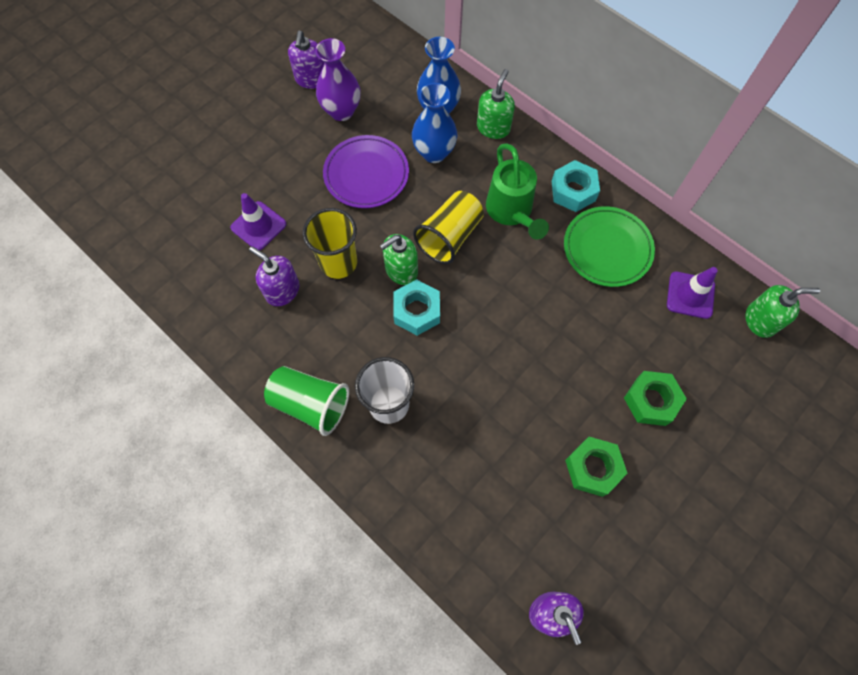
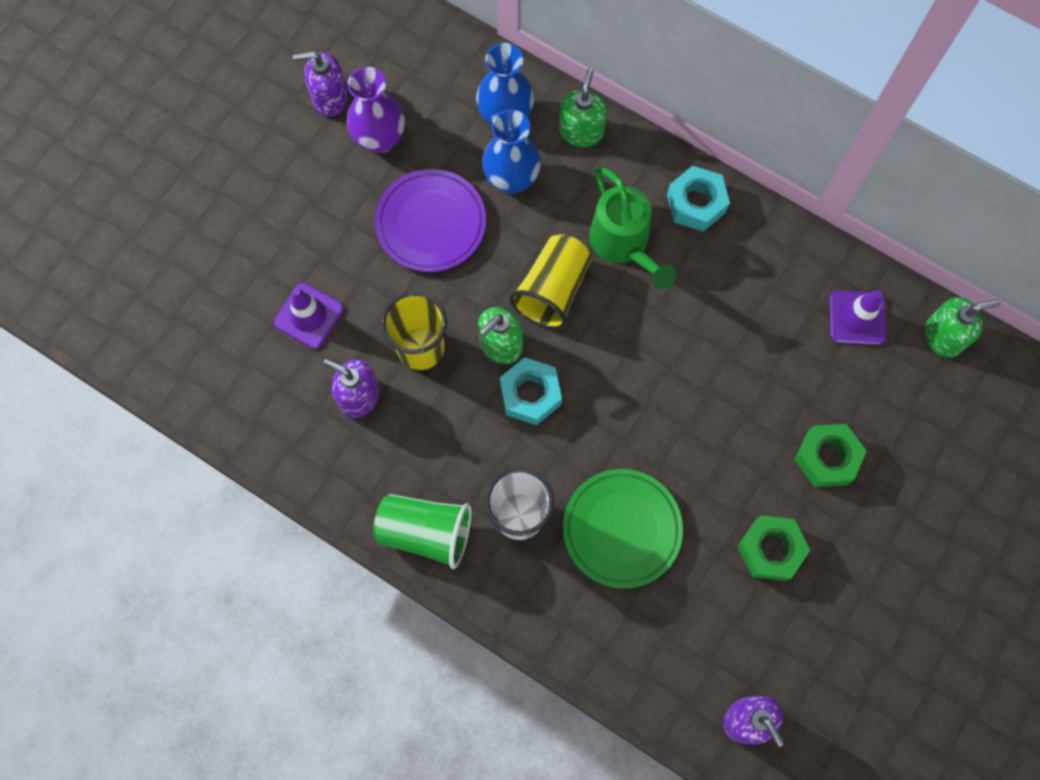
camera: 10 degrees left, 5 degrees up
(311, 79) = (330, 98): purple soap dispenser -> purple soap dispenser turned 90 degrees clockwise
(607, 249) = (749, 274): green plate -> green plate (622, 529)

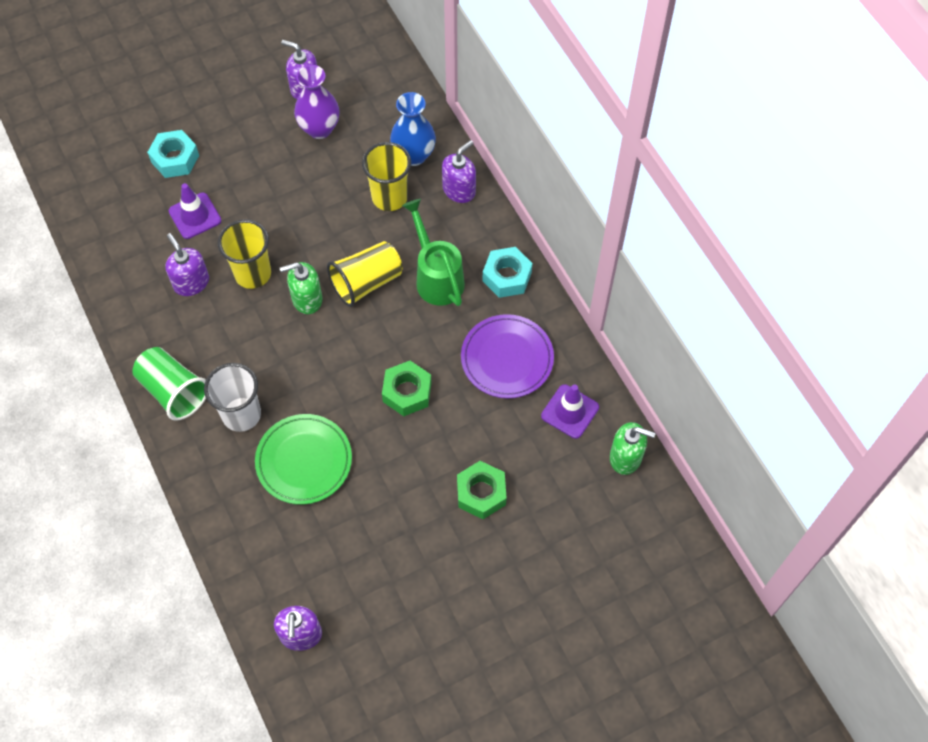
camera: 30 degrees right, 10 degrees down
(431, 223) = (315, 198): purple plate -> purple plate (507, 359)
(511, 179) = (389, 197): blue vase -> yellow cup
(530, 394) = (304, 341): turquoise nut -> turquoise nut (175, 159)
(581, 131) = (459, 190): green soap dispenser -> purple soap dispenser
(623, 244) = (437, 277): green watering can -> green watering can turned 150 degrees clockwise
(770, 550) = (397, 532): green nut -> green nut (407, 392)

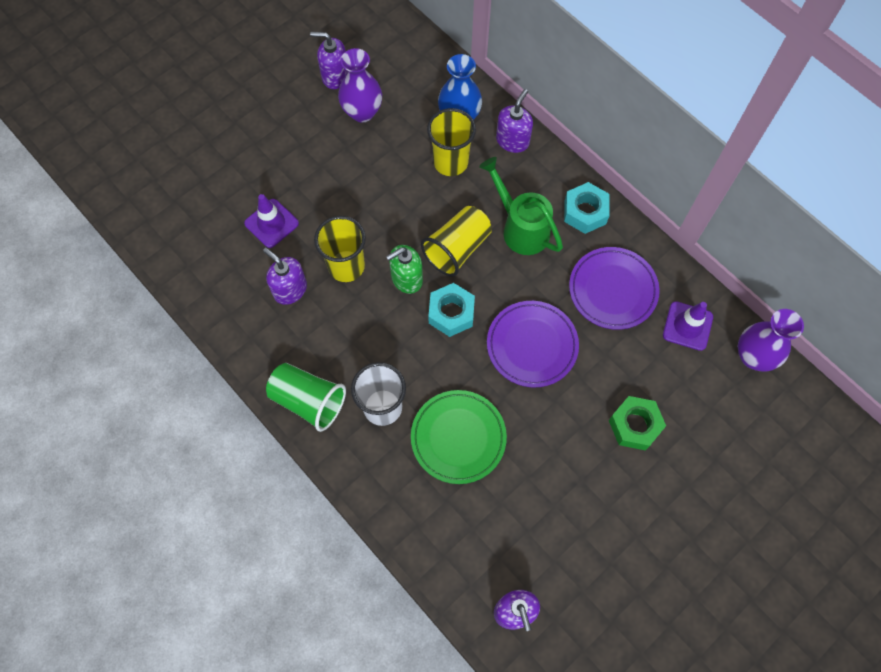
camera: 15 degrees left, 5 degrees up
(175, 159) = (233, 172): turquoise nut -> turquoise nut (451, 313)
(407, 392) = (532, 345): green nut -> purple plate
(626, 457) = (753, 356): green soap dispenser -> purple vase

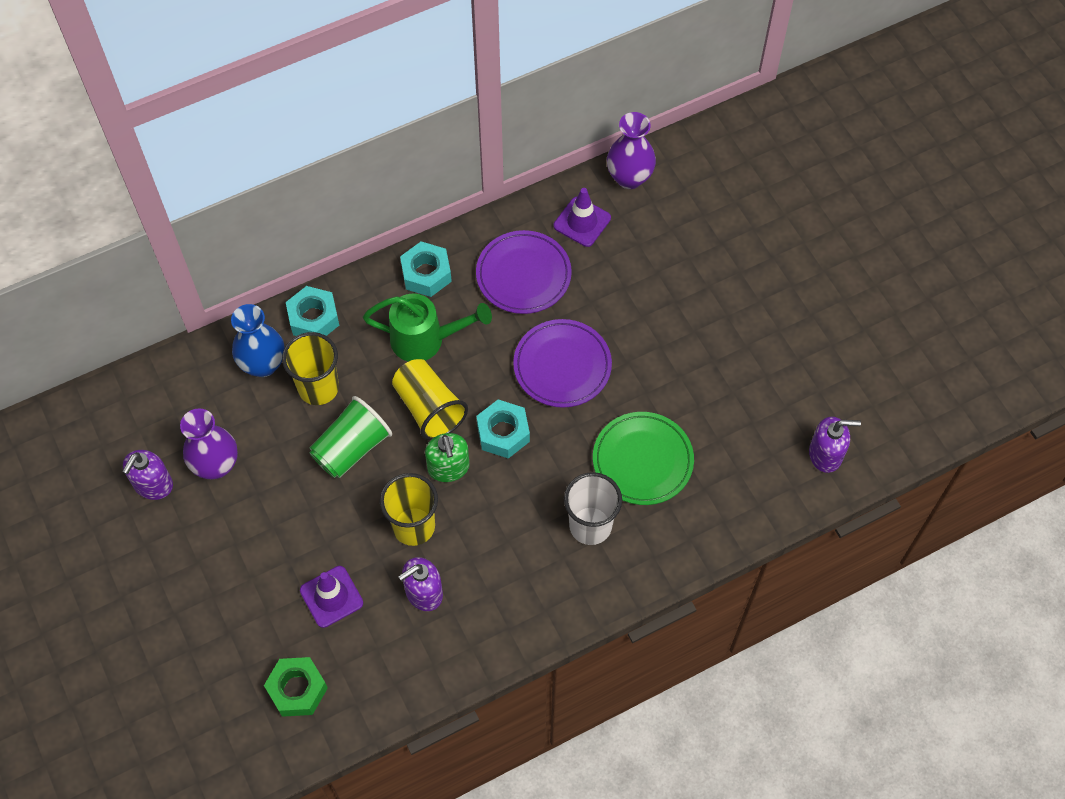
camera: 75 degrees left, 5 degrees down
(308, 401) = (563, 599): green cup -> green cup (351, 448)
(512, 140) = (313, 318): purple soap dispenser -> turquoise nut
(521, 228) = (425, 339): green watering can -> green watering can turned 150 degrees counterclockwise
(635, 425) = (671, 299): green nut -> green nut (297, 689)

